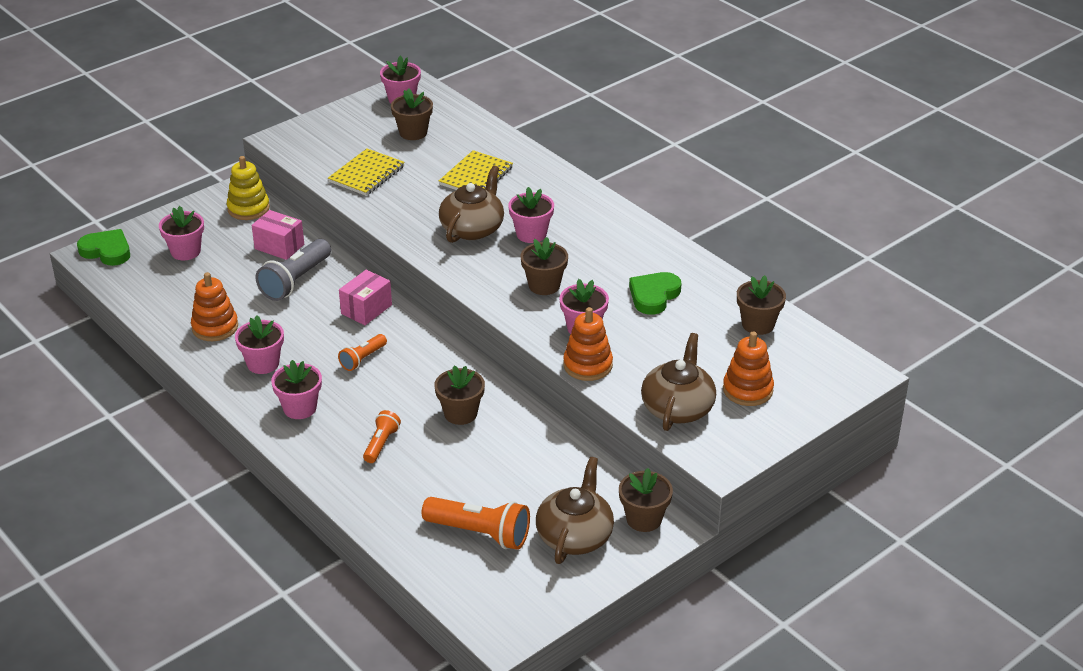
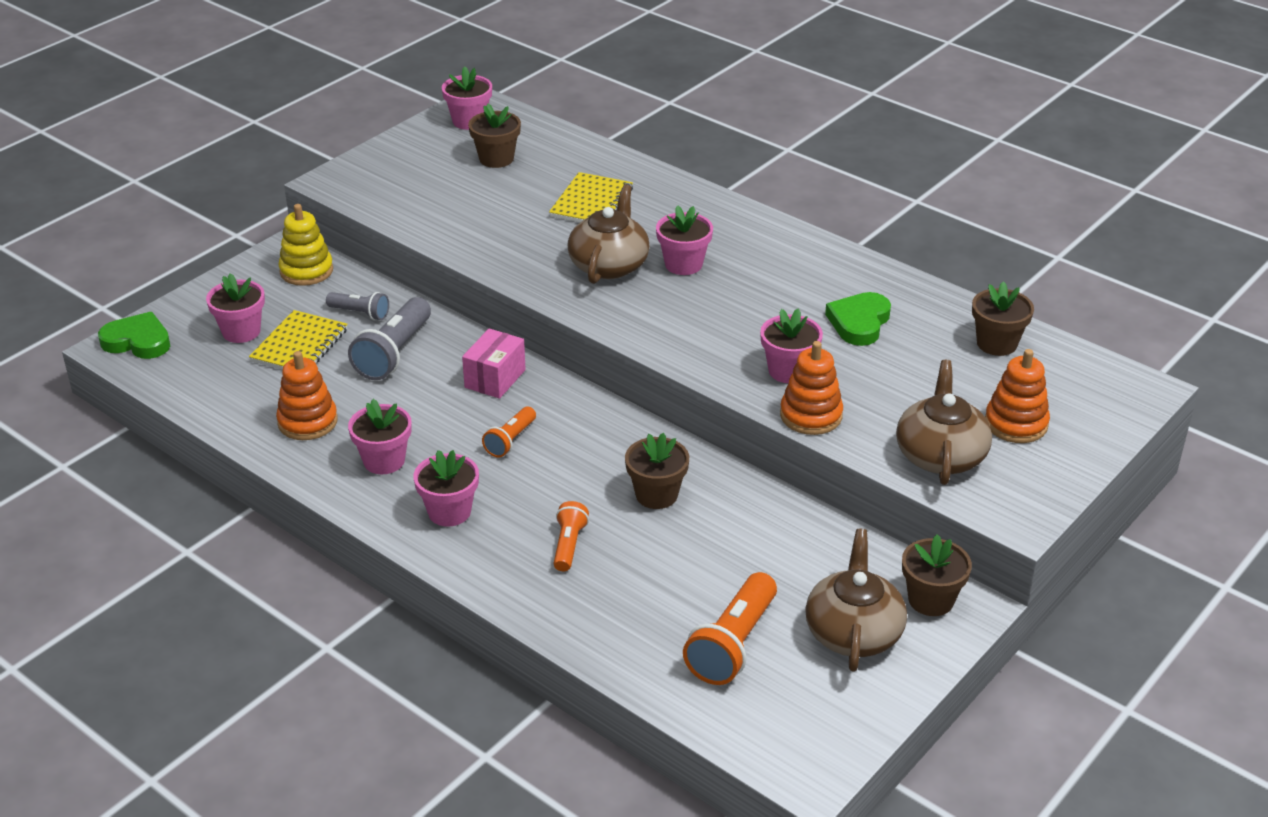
camera: 10 degrees left, 0 degrees up
(279, 246) = (360, 313): pink box -> grey flashlight
(366, 174) = (455, 213): yellow notebook -> yellow notebook (299, 345)
(479, 533) = (733, 644): orange flashlight -> orange flashlight turned 105 degrees clockwise
(544, 285) = (721, 324): brown flower pot -> none

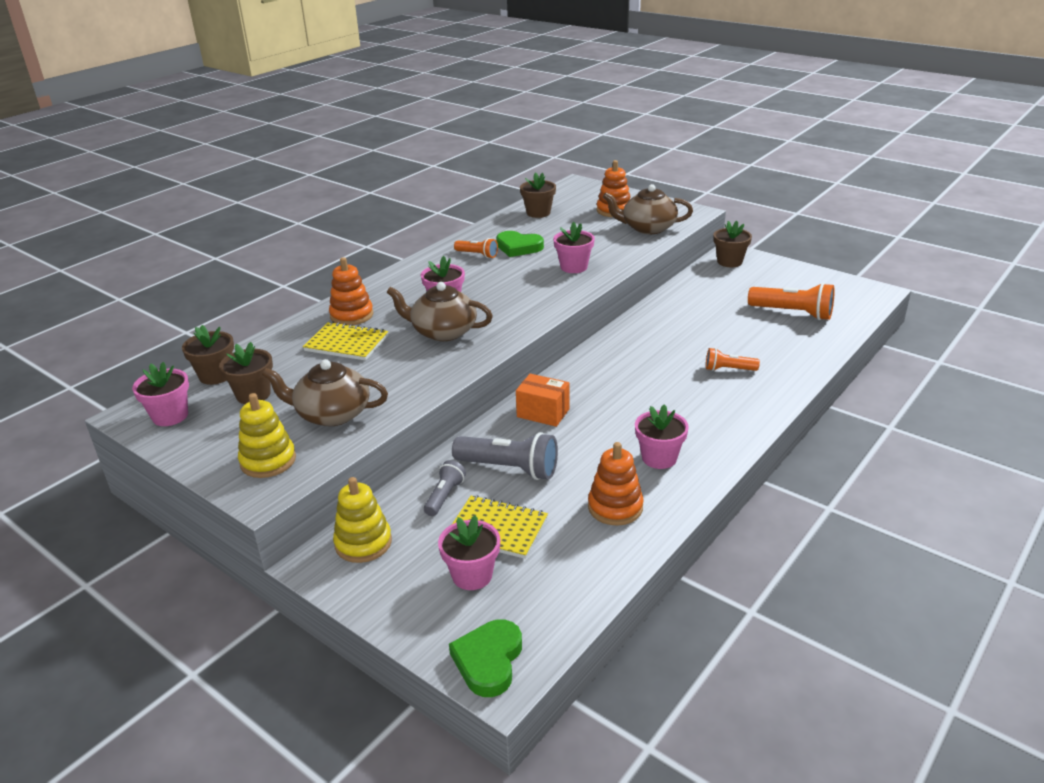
camera: 90 degrees left, 5 degrees down
(379, 179) = (268, 461): none -> yellow stacking toy
(449, 512) = (711, 420): pink flower pot -> none
(495, 378) = (543, 413): pink box -> orange box
(510, 440) = (621, 400): orange flashlight -> orange flashlight (477, 255)
(656, 495) = (666, 340): brown flower pot -> brown flower pot (216, 375)
(811, 415) = (619, 260): orange stacking toy -> orange stacking toy (351, 315)
(853, 632) = (765, 281): brown teapot -> brown teapot (332, 414)

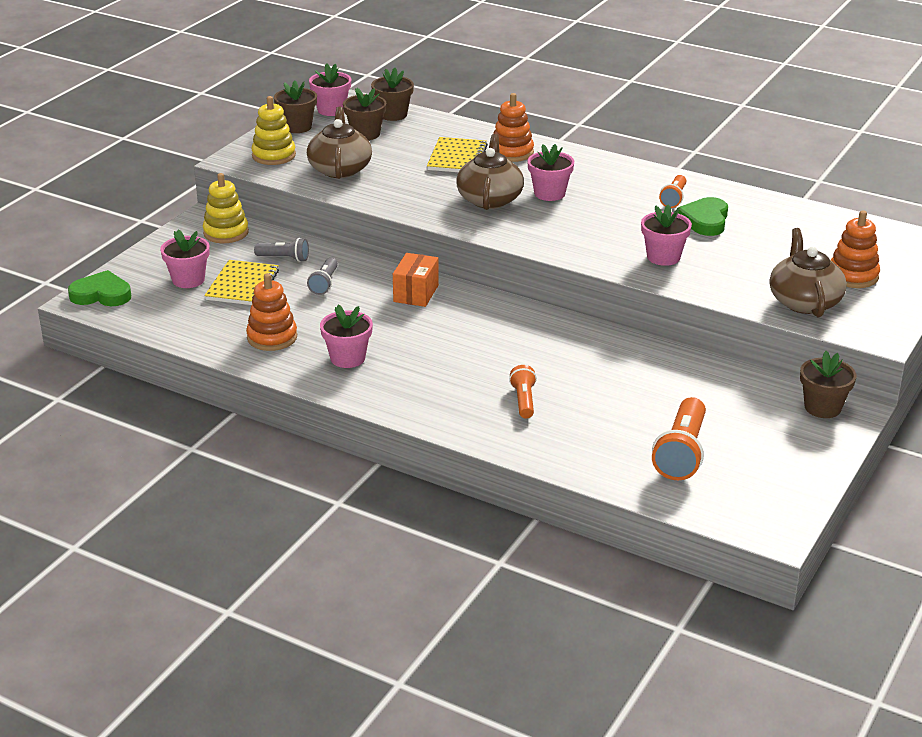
camera: 80 degrees right, 0 degrees up
(509, 468) = (324, 283): grey flashlight -> grey flashlight, size x0.57
(538, 213) = (816, 225): brown flower pot -> brown flower pot (297, 127)

